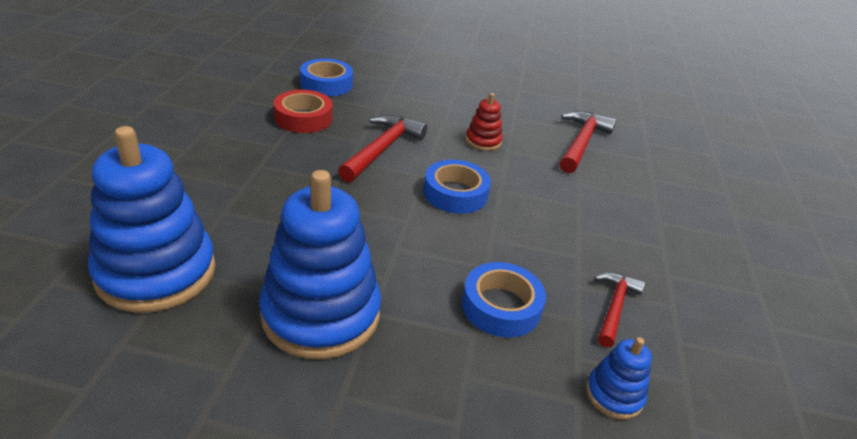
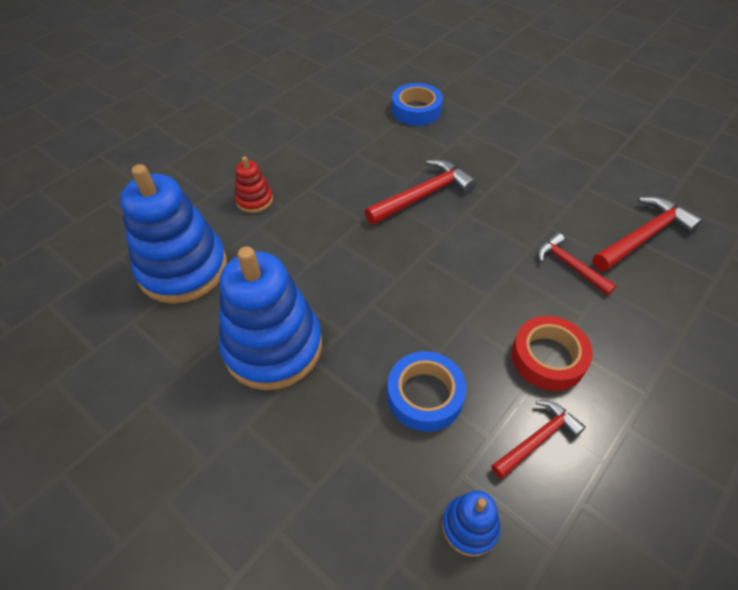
camera: 35 degrees right, 15 degrees up
(303, 118) = (373, 145): red tape -> red tape (548, 358)
(455, 193) = (461, 262): blue tape -> none
(483, 141) = (530, 209): red stacking toy -> red stacking toy (254, 200)
(544, 175) = (570, 266): none -> red hammer

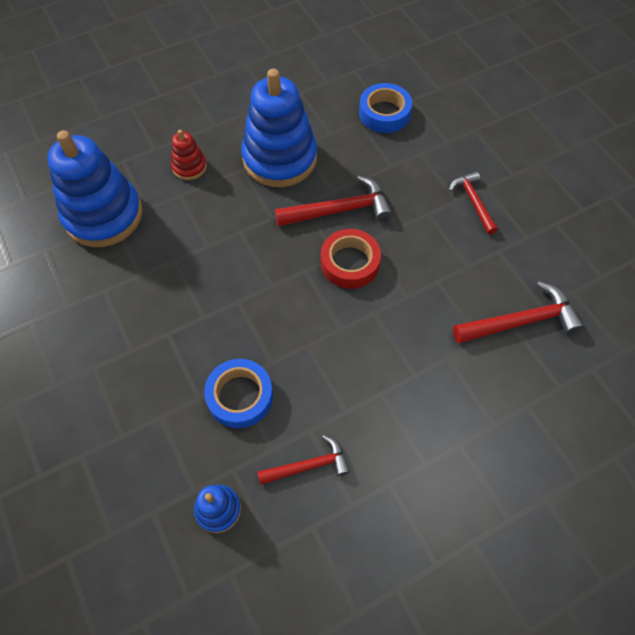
camera: 20 degrees right, 10 degrees up
(273, 347) = (143, 311): blue stacking toy -> blue stacking toy (279, 158)
(548, 358) = (359, 402): red tape -> red tape (350, 263)
(570, 266) = (431, 326): red hammer -> red hammer (473, 202)

